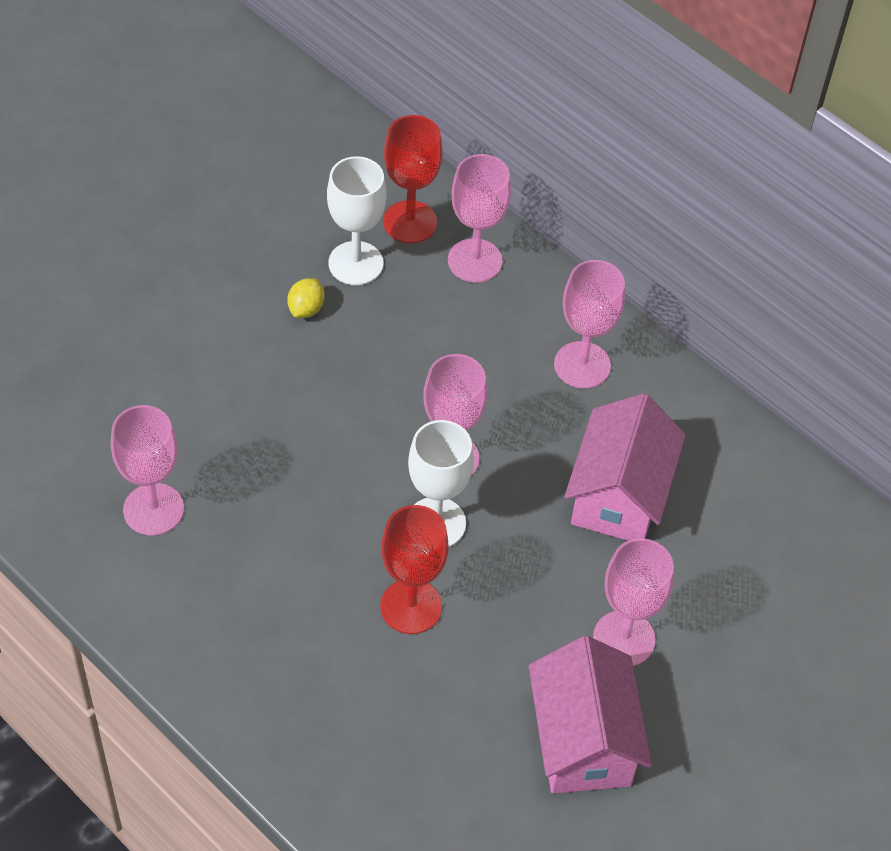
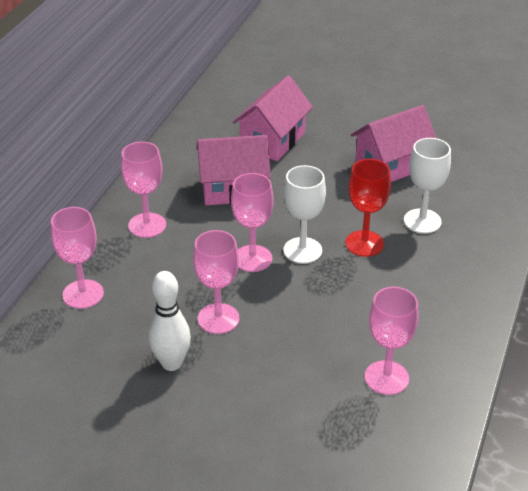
camera: 110 degrees left, 15 degrees down
(306, 309) = (171, 363): yellow lemon -> white bowling pin
(356, 263) = (115, 352): white goblet -> white goblet (422, 221)
(410, 222) = (61, 337): red goblet -> none
(624, 638) = (323, 167): pink goblet -> pink goblet (218, 318)
(728, 598) = (272, 141): none -> pink house

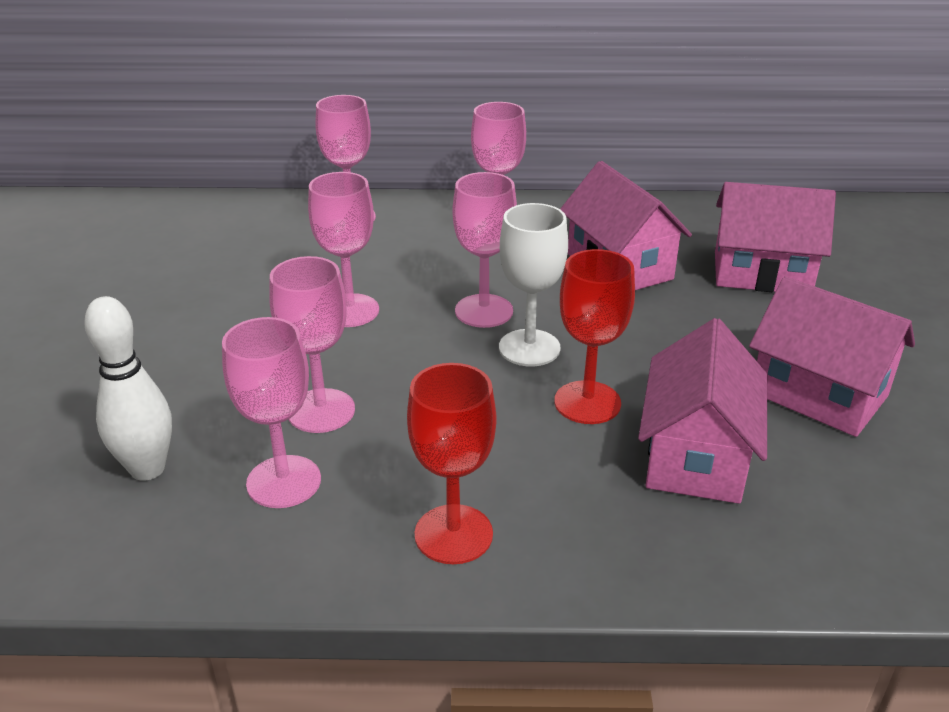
camera: 70 degrees right, 5 degrees down
(171, 363) = (256, 296): white bowling pin -> white bowling pin (147, 469)
(326, 351) = (321, 411): none -> pink goblet
(422, 221) = (696, 456): white goblet -> pink house
(451, 319) = (453, 534): none -> red goblet

